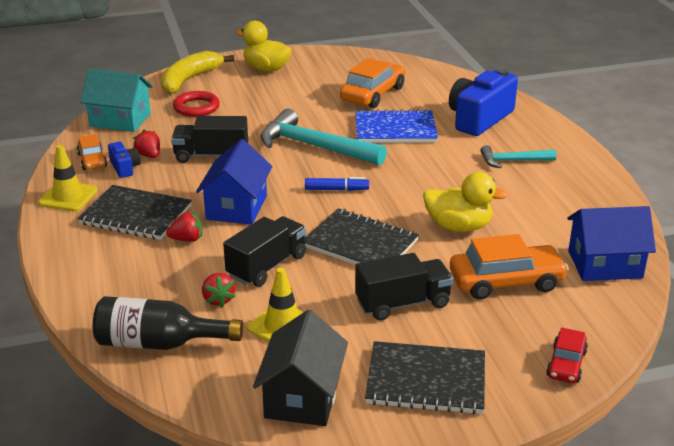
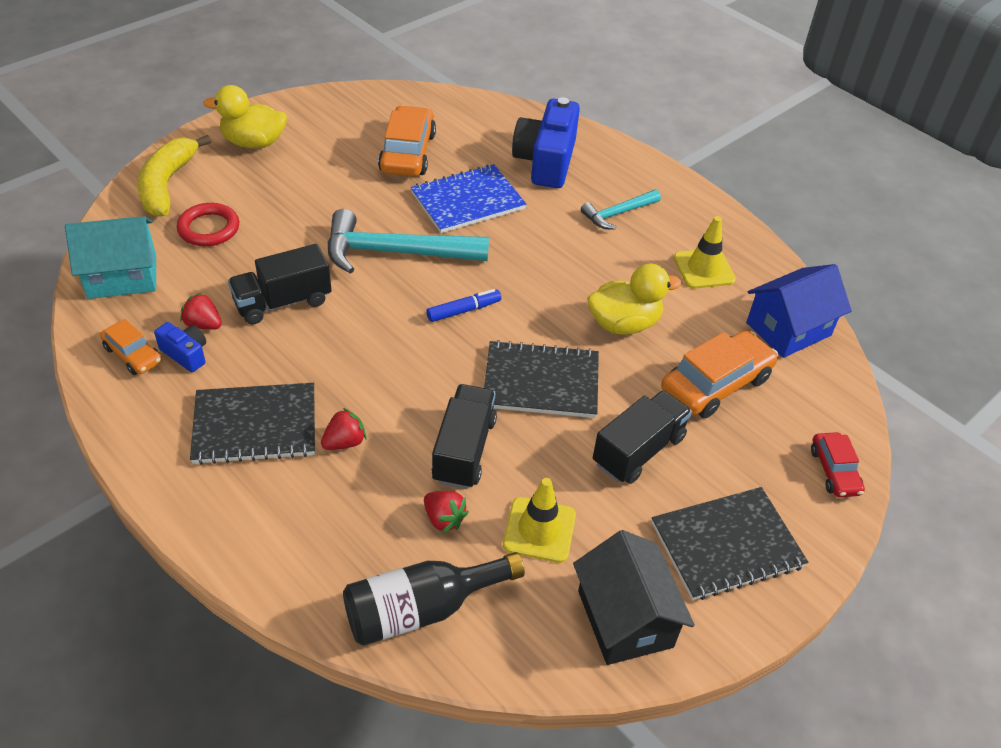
camera: 30 degrees left, 15 degrees up
(68, 197) = (144, 425): yellow traffic cone -> yellow traffic cone (704, 269)
(237, 207) = (369, 373): blue house -> none

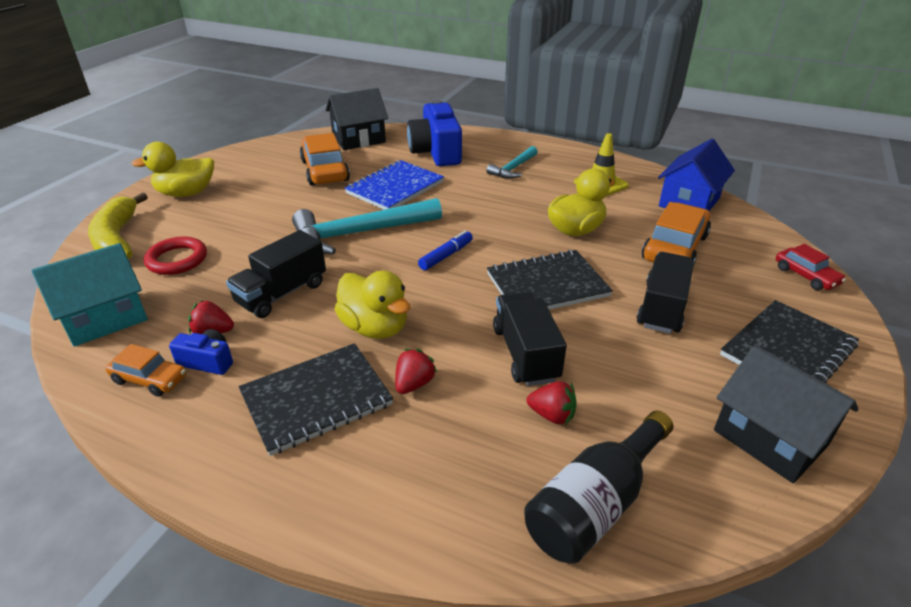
camera: 20 degrees left, 10 degrees down
(345, 371) = (375, 327): none -> yellow duck
(471, 115) = (359, 139): none -> black house
(539, 530) = (639, 393): yellow traffic cone -> none

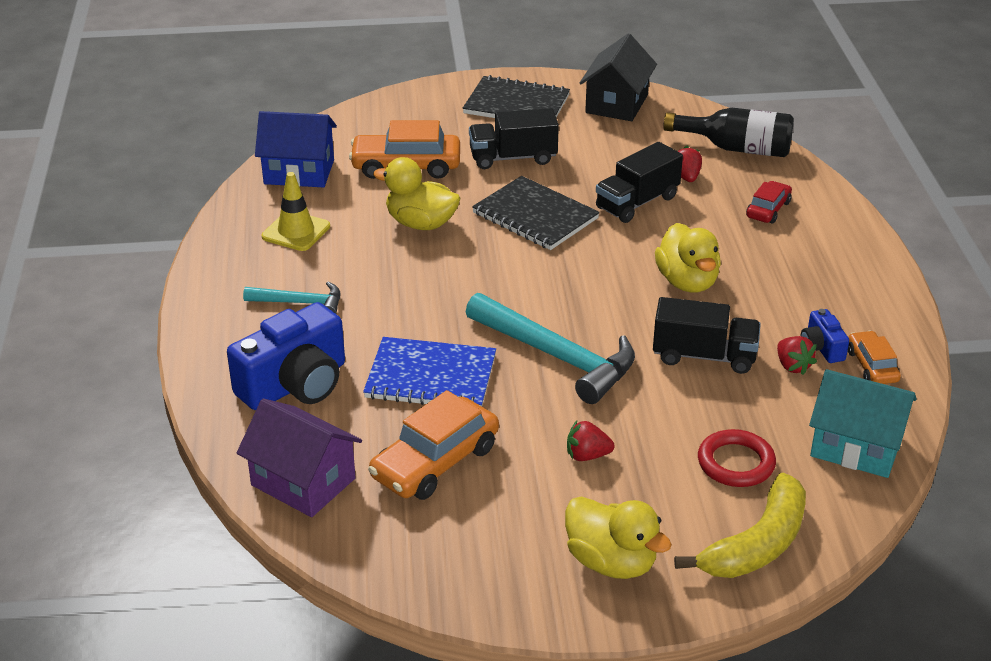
camera: 120 degrees left, 0 degrees up
(316, 399) = (788, 275): black notebook -> none
(359, 139) = (303, 482): black house -> purple house
(375, 327) = (687, 282): yellow duck -> yellow duck turned 150 degrees clockwise
(414, 384) = (723, 239): red strawberry -> red strawberry (587, 455)
(446, 256) = (543, 284): blue marker -> none
(806, 276) = (399, 104): red car -> red car (768, 209)

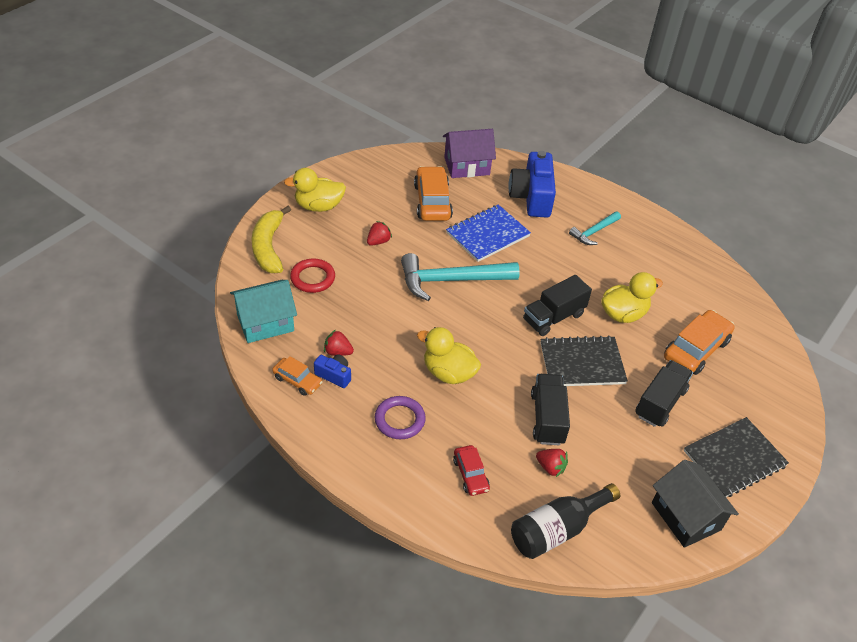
camera: 130 degrees right, 10 degrees up
(296, 231) = (664, 266): yellow traffic cone -> none
(299, 172) = (731, 304): blue house -> none
(704, 356) = (386, 328): black truck -> black truck (553, 317)
(790, 276) = (399, 420): none -> purple ring

